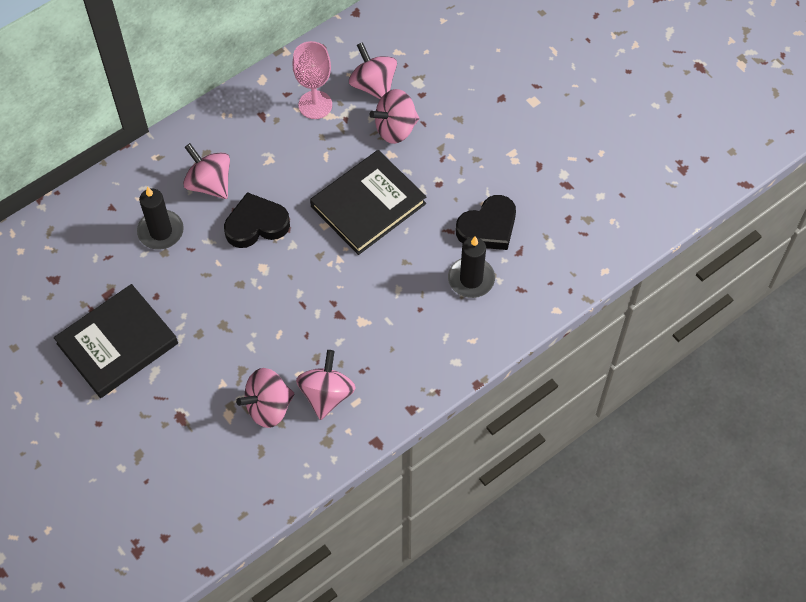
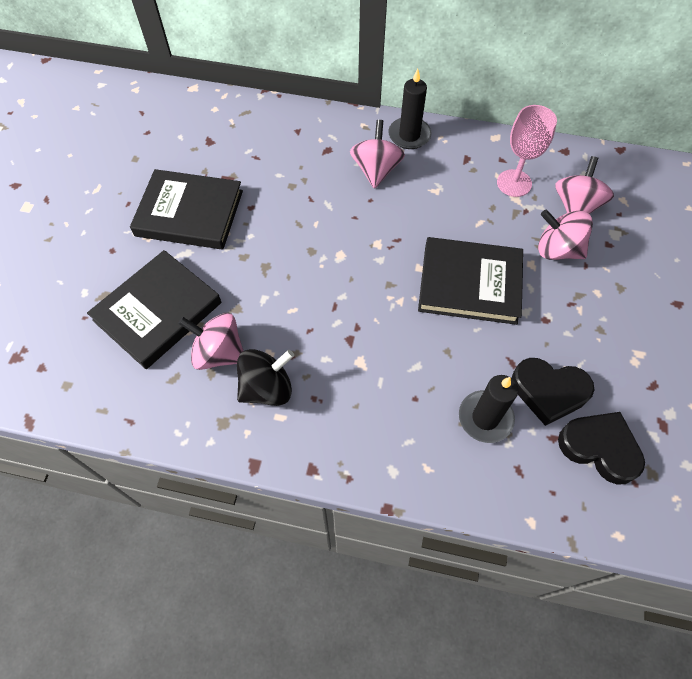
camera: 50 degrees right, 0 degrees up
(161, 231) = (307, 171): black candle -> black candle (409, 135)
(191, 425) = (157, 311): none -> black book
(256, 224) = (372, 223): black heart -> black heart (599, 448)
(326, 395) = (267, 388): pink spinning top -> black spinning top

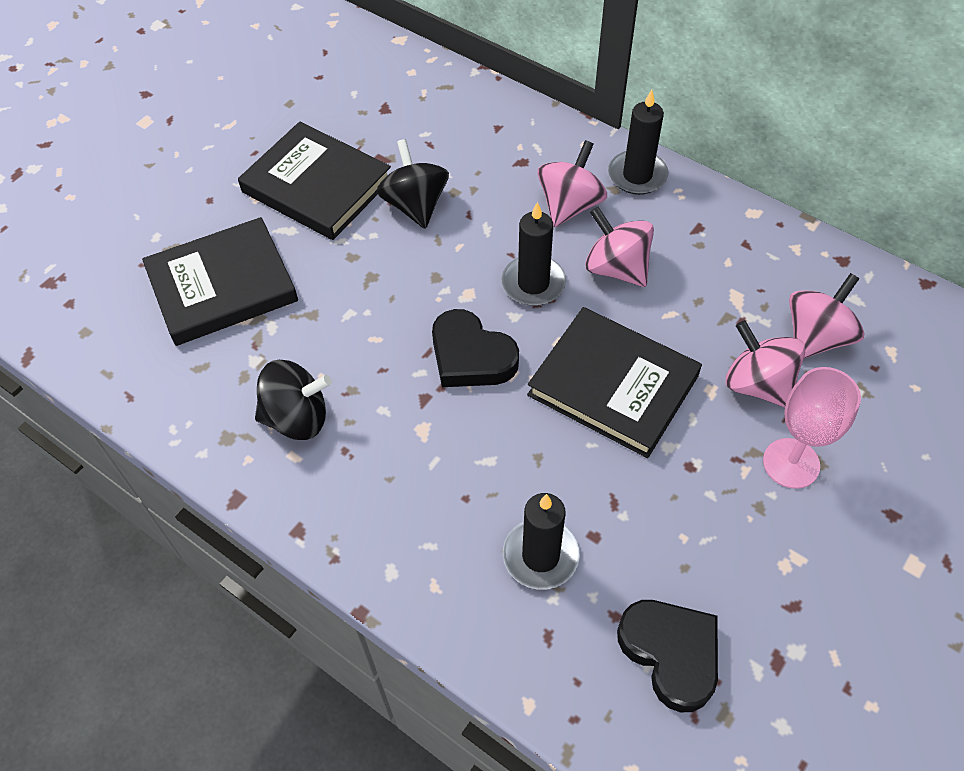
camera: 25 degrees right, 5 degrees down
(219, 353) = (264, 357): pink spinning top -> pink spinning top (616, 268)
(269, 204) = (415, 205): none -> black spinning top
(380, 232) = (533, 283): none -> black candle
(514, 183) = (745, 279): pink goblet -> pink goblet (791, 463)
(549, 391) = (642, 557): black heart -> black heart (471, 356)

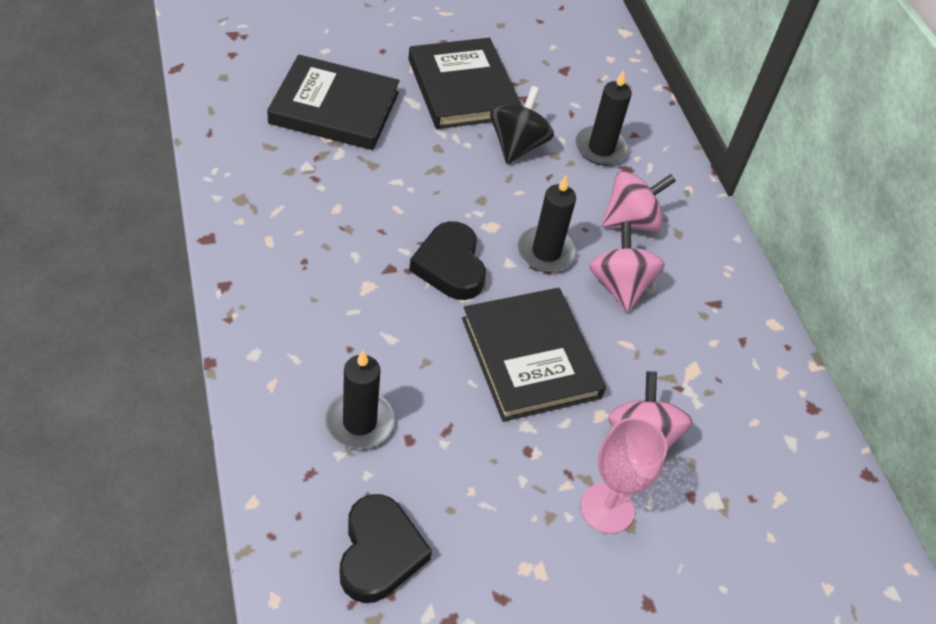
camera: 30 degrees right, 5 degrees down
(297, 418) = (295, 219): black spinning top -> none
(637, 175) = (707, 236): black candle -> black candle (601, 148)
(816, 337) = (726, 442): pink spinning top -> none

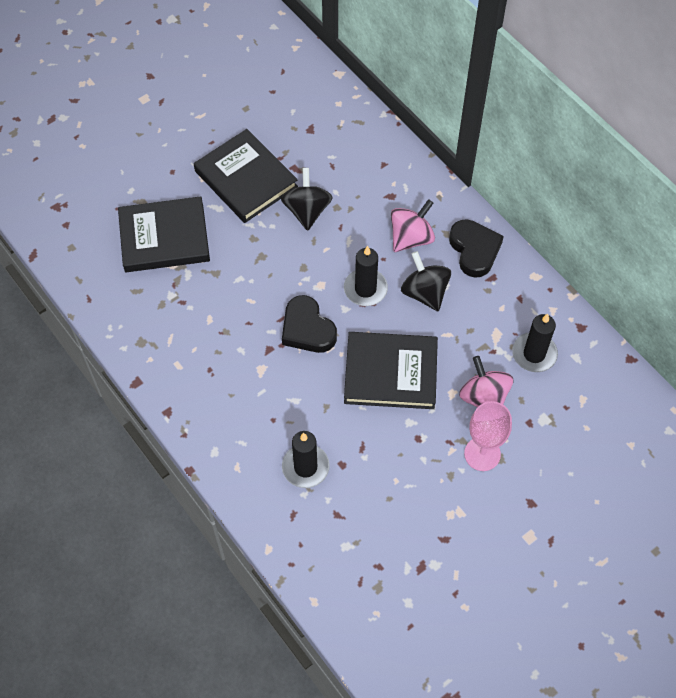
camera: 15 degrees left, 10 degrees up
(379, 553) = (360, 545): black heart -> black heart (474, 250)
(530, 357) = (390, 373): black book -> black book turned 45 degrees counterclockwise
(601, 148) = (366, 187): black candle -> black candle (534, 354)
(620, 285) = (424, 292): pink spinning top -> black spinning top

